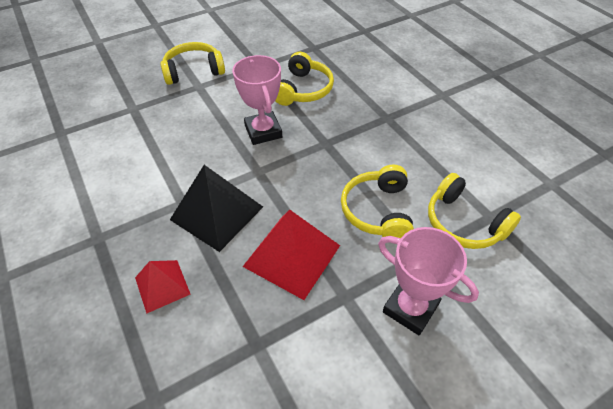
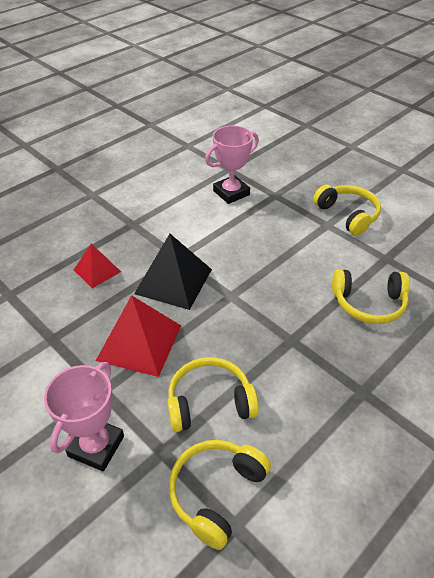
camera: 75 degrees right, 5 degrees down
(263, 131) = (286, 286): pink trophy -> pink trophy (231, 193)

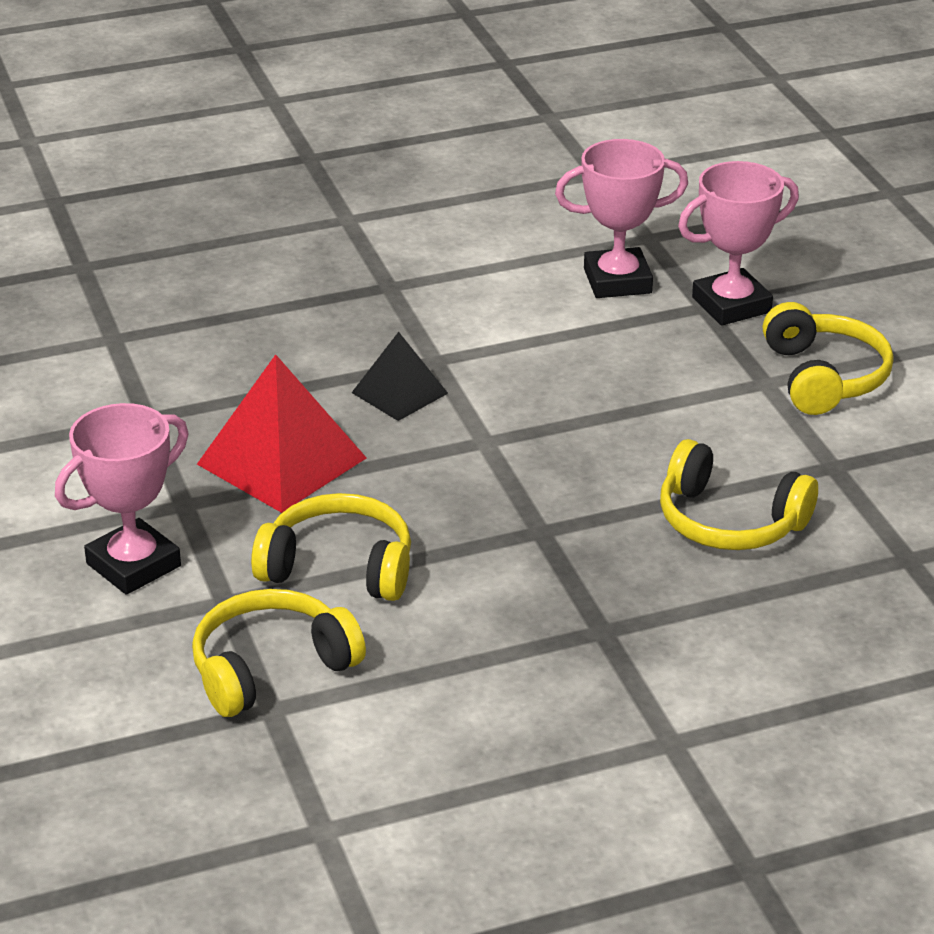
camera: 25 degrees right, 10 degrees down
(97, 270) = (278, 342): red pyramid -> none
(173, 281) = (399, 393): black pyramid -> black pyramid, size x0.59
(285, 191) = (731, 305): none -> pink trophy

